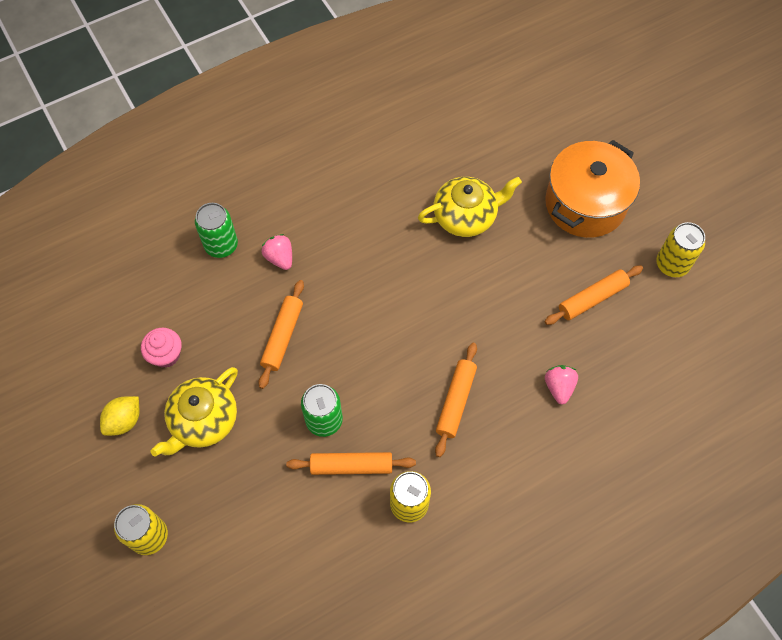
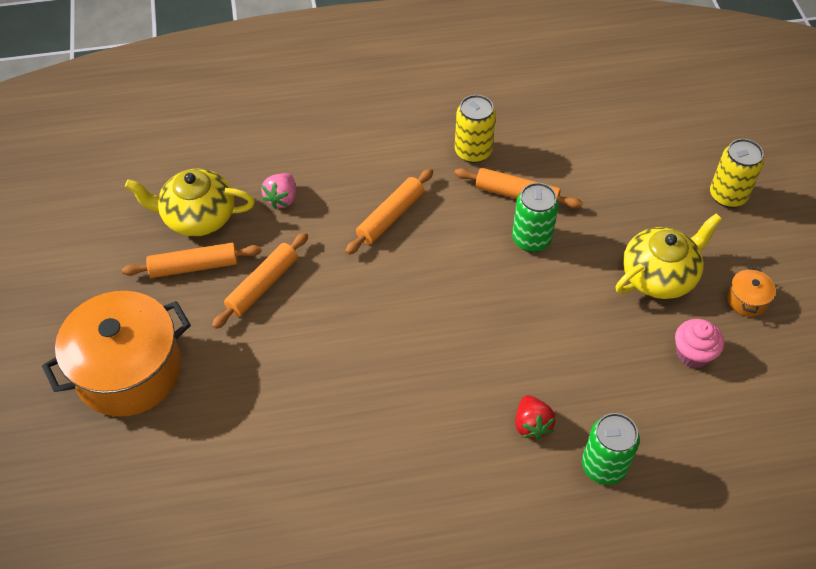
camera: 160 degrees left, 10 degrees down
(124, 421) = (747, 300): yellow lemon -> orange pot
(280, 258) = (531, 425): pink strawberry -> red strawberry
(283, 337) = (552, 332): orange rolling pin -> orange rolling pin (262, 285)
(466, 216) = (280, 403): yellow teapot -> yellow teapot (197, 217)
(672, 264) = (85, 273): yellow can -> none

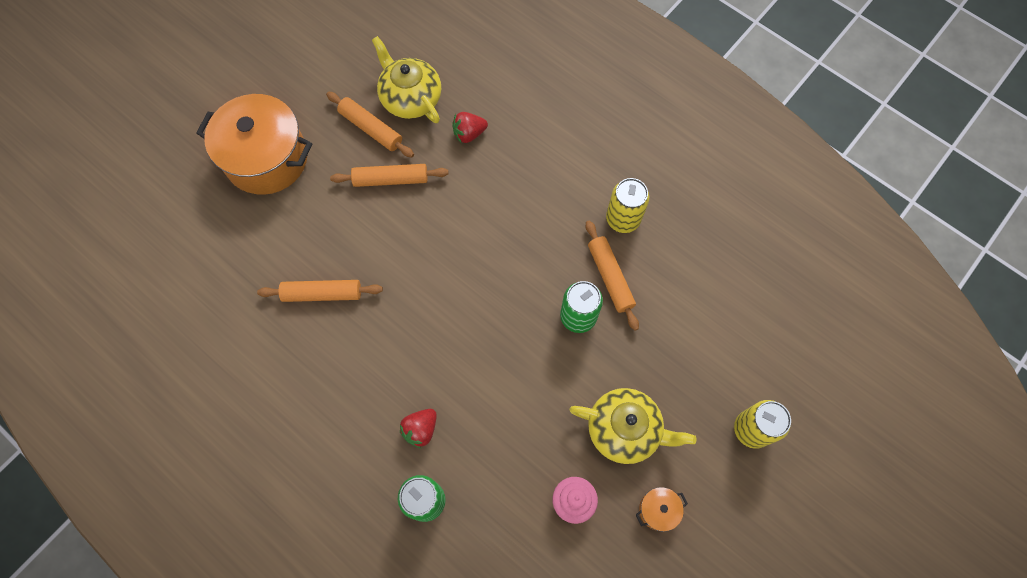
camera: 50 degrees right, 15 degrees up
(282, 199) = (469, 134): pink strawberry -> red strawberry
(390, 216) = (515, 211): orange rolling pin -> orange rolling pin (322, 293)

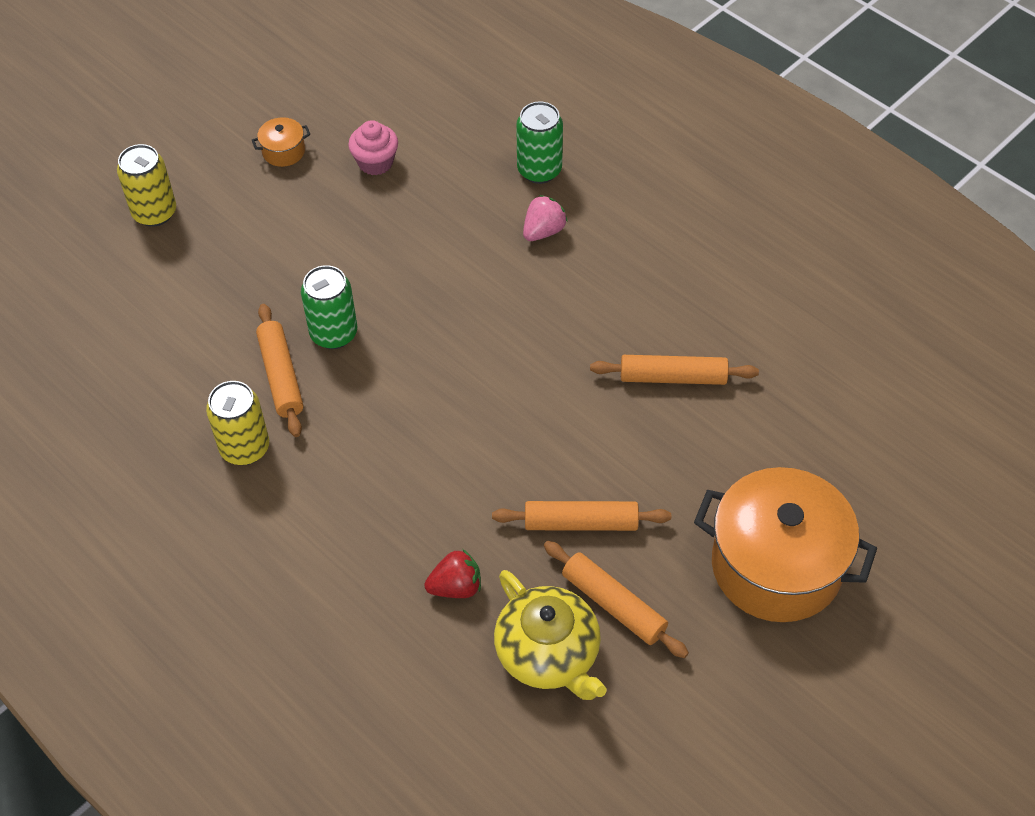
camera: 175 degrees left, 15 degrees down
(420, 429) = (543, 231): red strawberry -> pink strawberry
(625, 429) = (302, 220): yellow teapot -> none

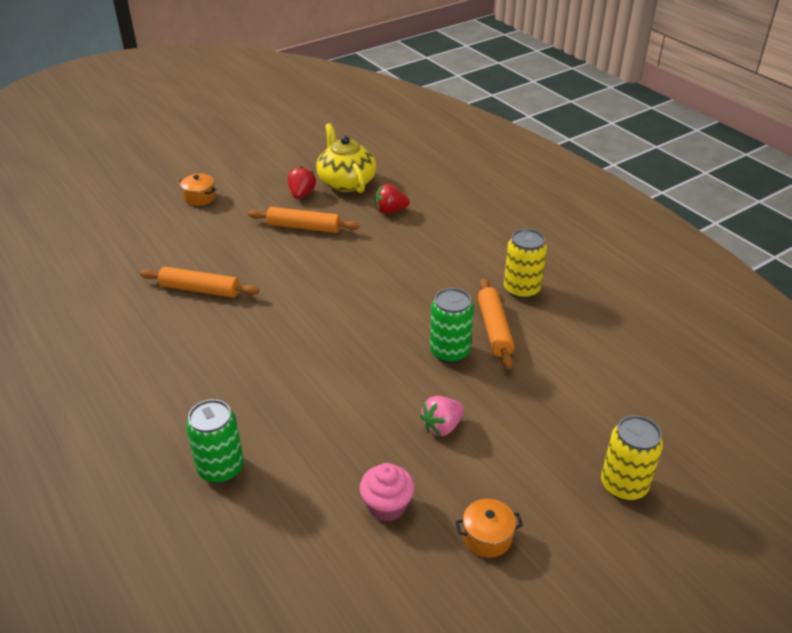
camera: 170 degrees left, 15 degrees down
(543, 231) = (244, 408): pink strawberry -> pink strawberry (442, 426)
(613, 605) = (301, 194): orange rolling pin -> red strawberry
(776, 566) = (199, 198): orange pot -> orange pot, size x0.40

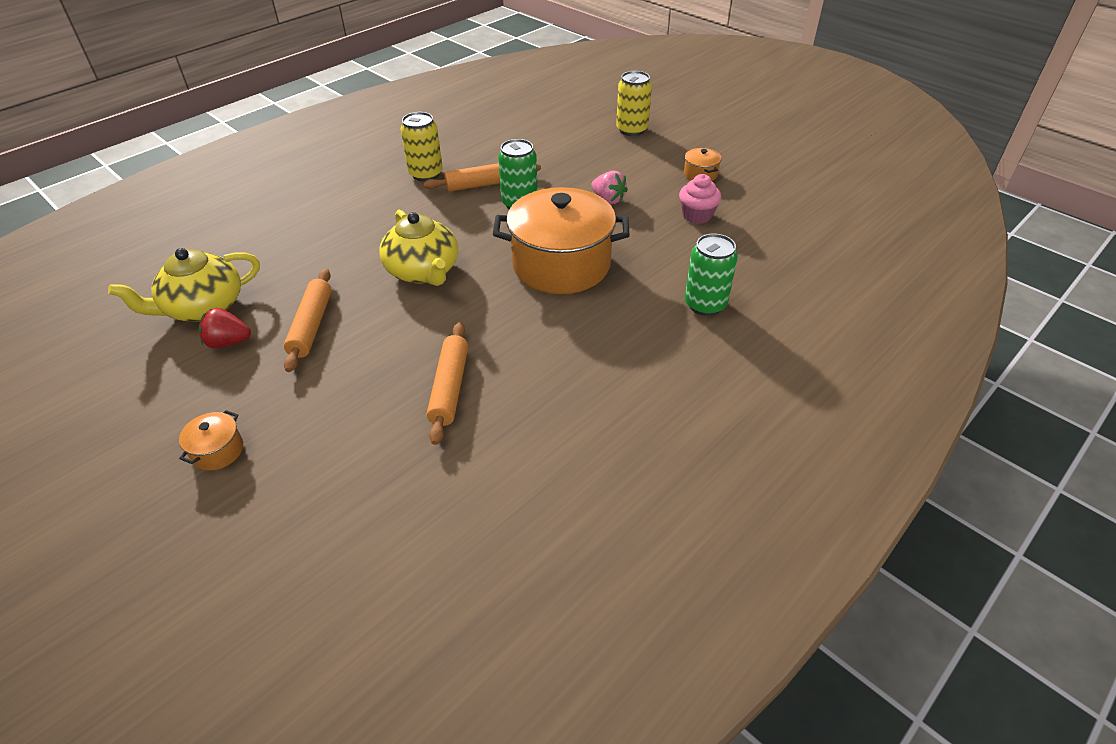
camera: 100 degrees left, 5 degrees up
(329, 369) = (561, 265): none -> orange pot
(351, 282) = (423, 271): none -> yellow teapot
(390, 210) = (280, 263): red strawberry -> none

